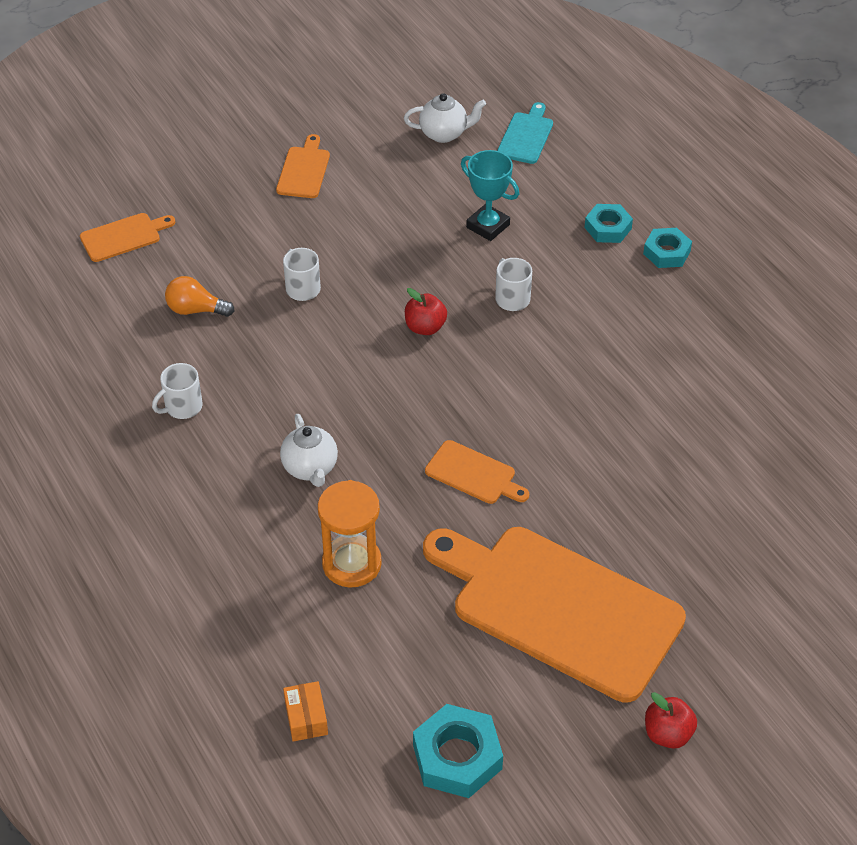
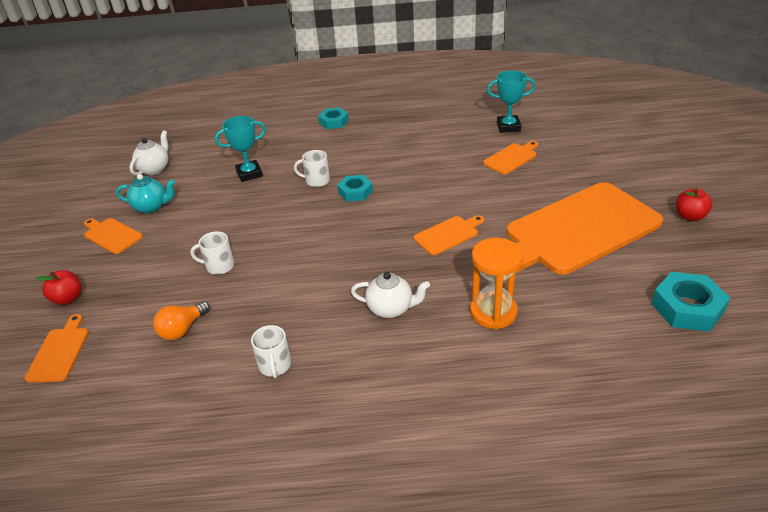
camera: 60 degrees left, 10 degrees down
(306, 718) = (630, 378): orange box -> none
(371, 174) = (151, 207): none -> turquoise teapot
(425, 327) = (308, 221): red apple -> red apple (68, 298)
(526, 136) = (194, 141): turquoise cutting board -> none
(608, 228) = (296, 134): turquoise nut -> turquoise nut (355, 192)
(697, 487) = (511, 158): none -> orange cutting board
(786, 458) = (508, 127): none -> turquoise trophy

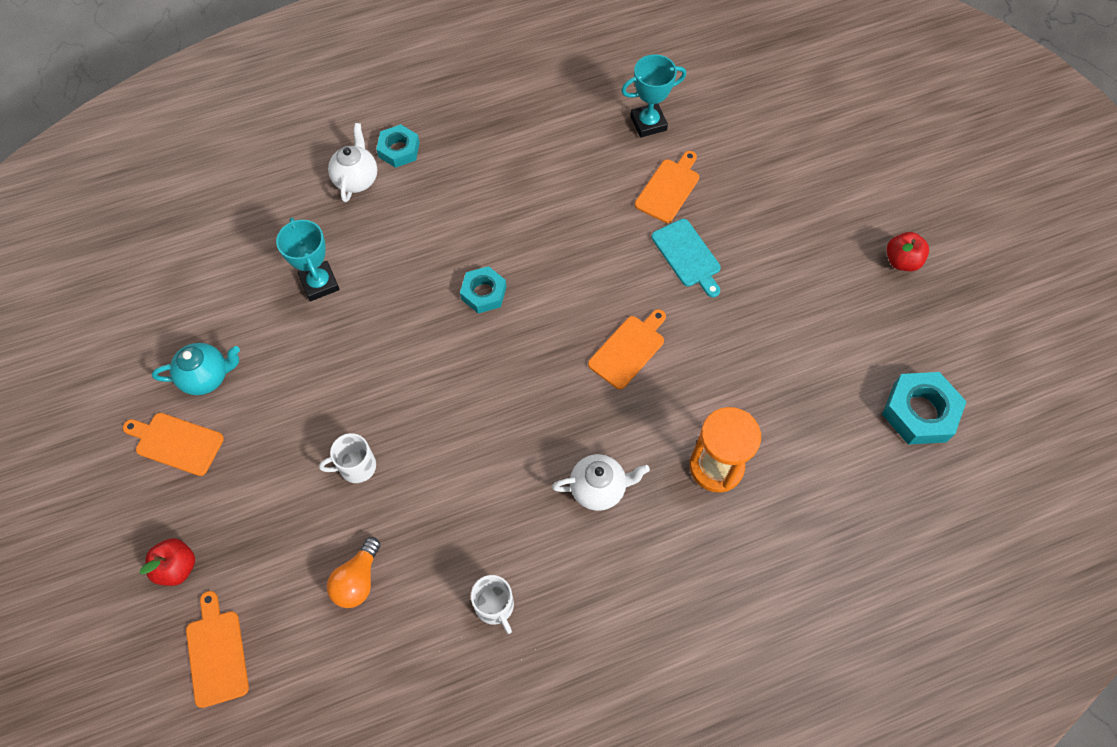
camera: 20 degrees left, 25 degrees up
(154, 169) = (171, 299): white teapot -> white teapot (356, 179)
(249, 174) = (320, 283): turquoise trophy -> turquoise trophy turned 75 degrees counterclockwise
(316, 181) = (422, 281): white mug -> none
(513, 192) = (687, 255): none -> turquoise cutting board
(577, 230) = (780, 311): orange cutting board -> none

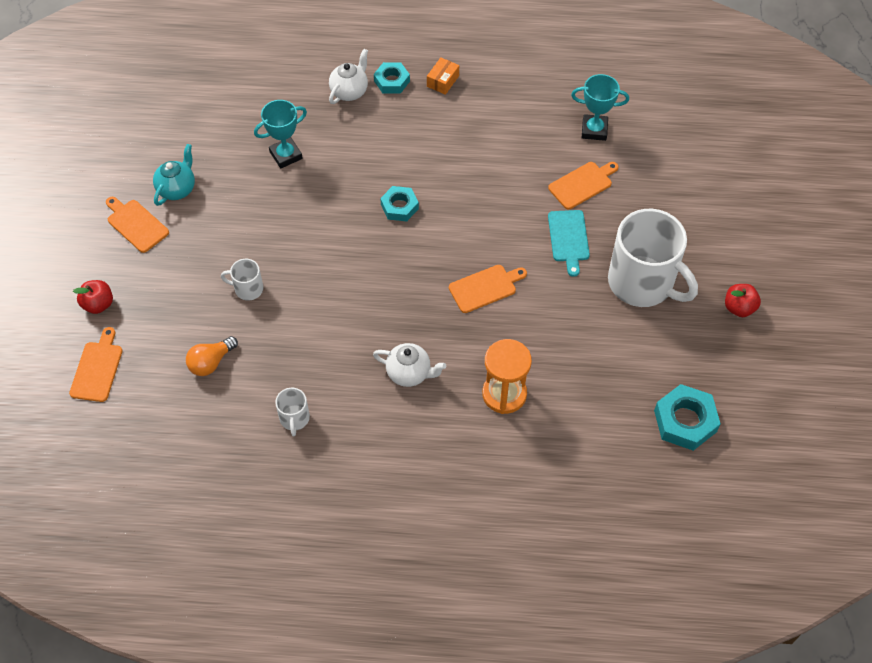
camera: 25 degrees right, 5 degrees down
(207, 377) = (177, 189): turquoise teapot -> turquoise teapot turned 75 degrees counterclockwise
(320, 283) = (286, 155): turquoise trophy -> turquoise trophy turned 60 degrees clockwise
(456, 129) = (443, 81): none -> orange box
(790, 274) = (642, 283): none -> white mug

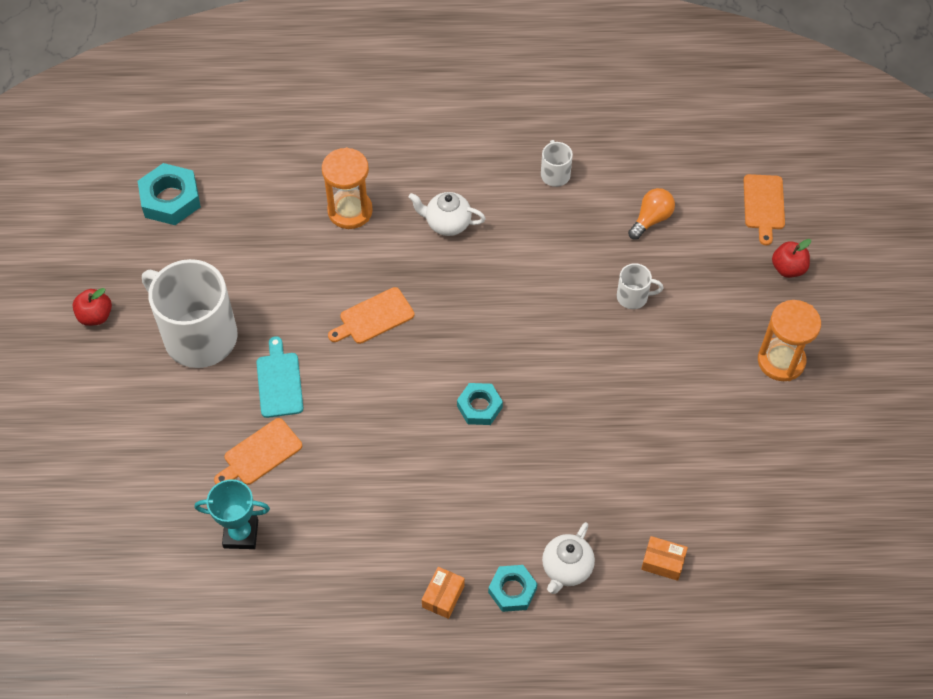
camera: 175 degrees right, 0 degrees up
(136, 224) = (781, 361): orange cutting board -> orange hourglass
(177, 189) = (748, 409): turquoise teapot -> none
(277, 91) = (663, 562): none -> orange box
(286, 155) = (629, 465): turquoise trophy -> none

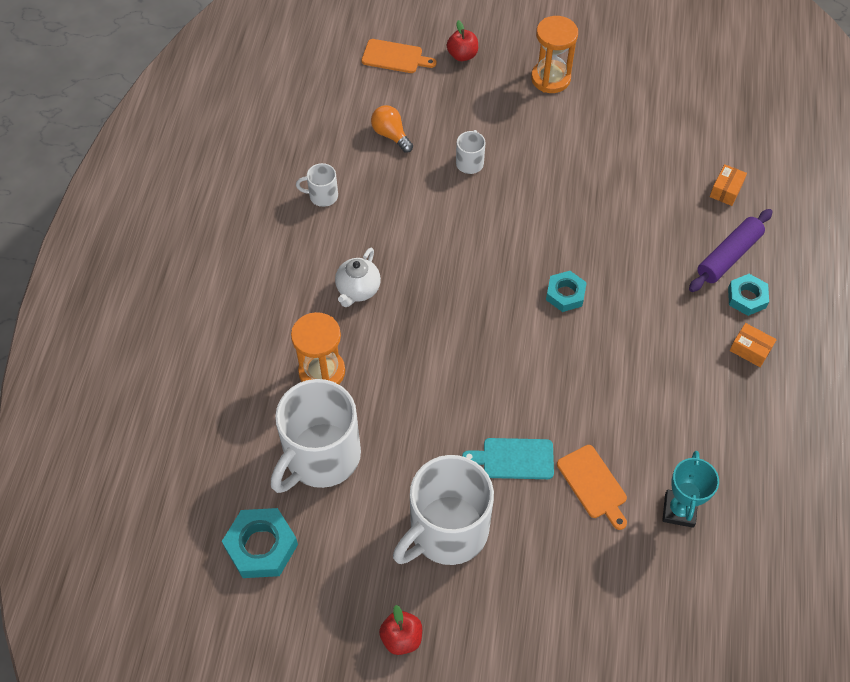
camera: 80 degrees left, 0 degrees up
(261, 226) = (321, 457): none -> white mug
(374, 317) = (454, 366): orange cutting board -> none
(566, 569) = (728, 256): white teapot -> purple rolling pin

